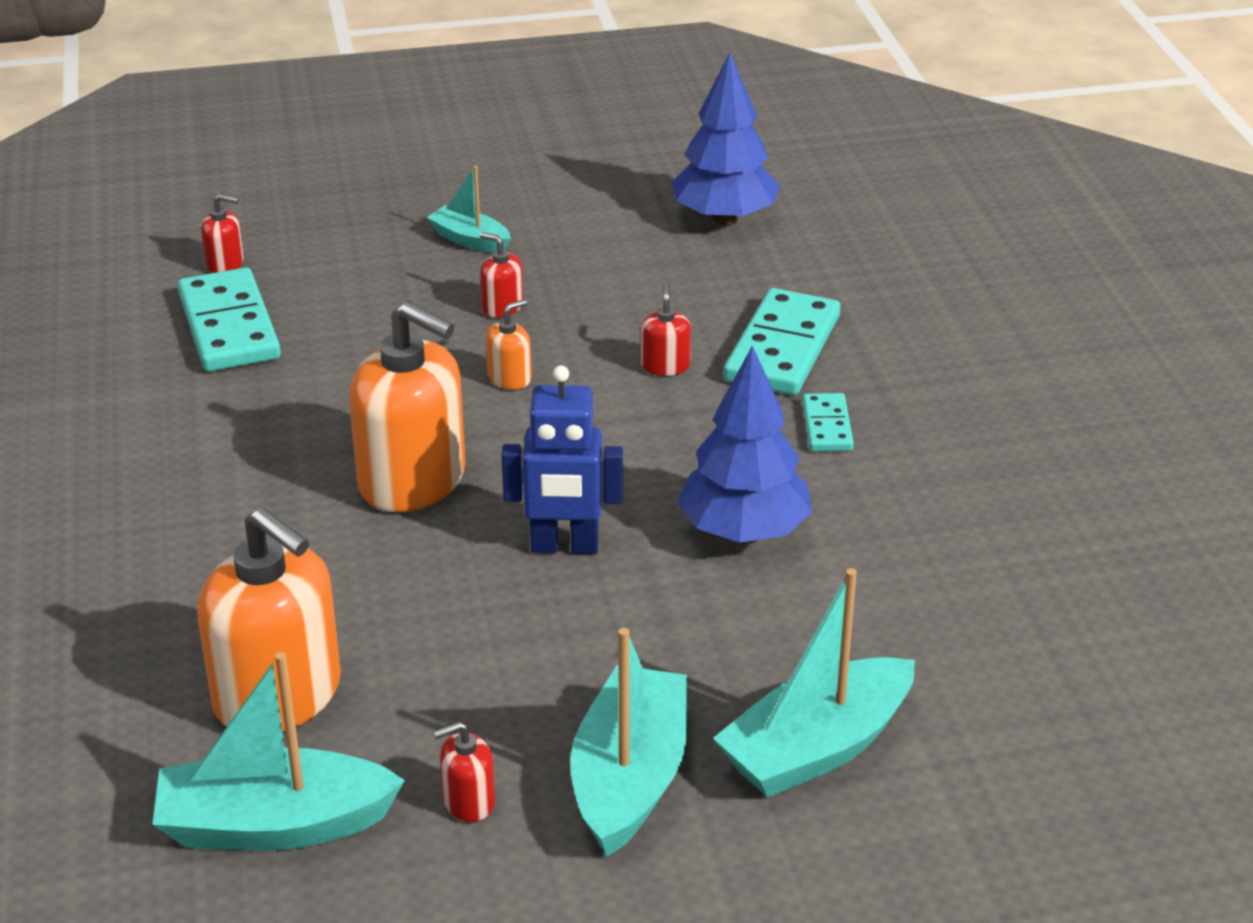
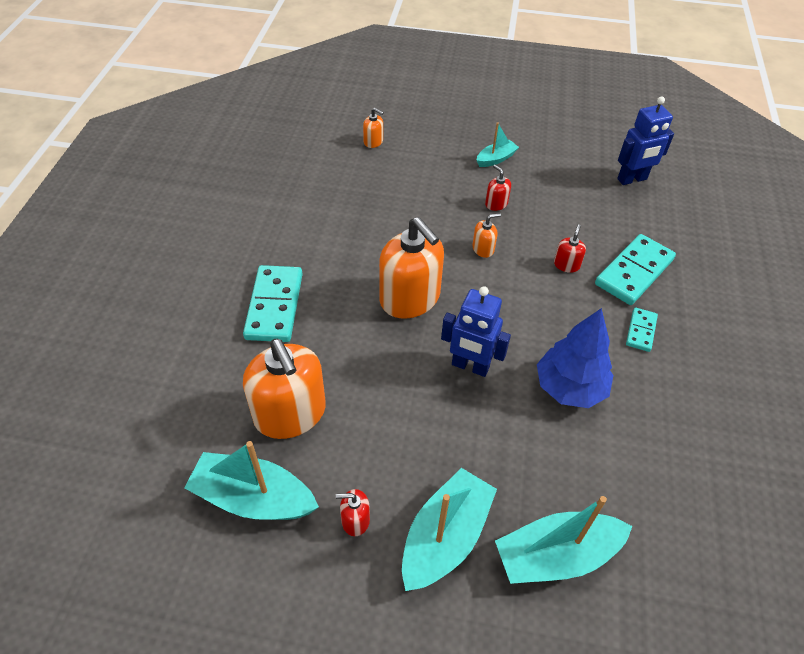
camera: 20 degrees right, 15 degrees up
(225, 264) = (373, 142): red soap dispenser -> orange soap dispenser
(228, 326) = (360, 179): turquoise domino -> turquoise domino (274, 306)
(470, 240) = (496, 159): turquoise boat -> turquoise boat turned 90 degrees clockwise
(724, 217) = (632, 179): blue tree -> blue robot

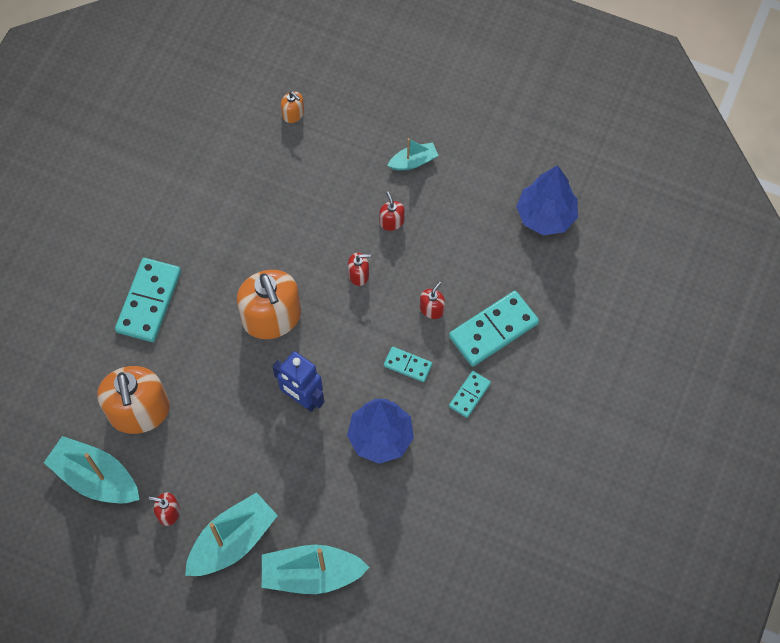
camera: 15 degrees right, 15 degrees up
(483, 249) = (359, 275): orange soap dispenser -> red soap dispenser
(566, 316) = (407, 365): none -> turquoise domino
(632, 179) = (545, 216): blue robot -> blue tree

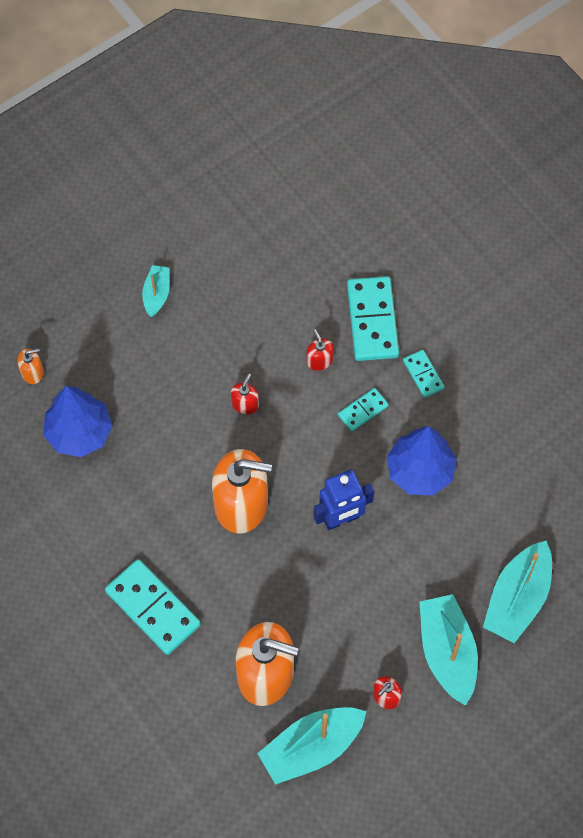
camera: 60 degrees left, 0 degrees up
(391, 221) = (208, 346): red soap dispenser -> none
(545, 216) = (286, 215): blue tree -> blue tree (79, 432)

